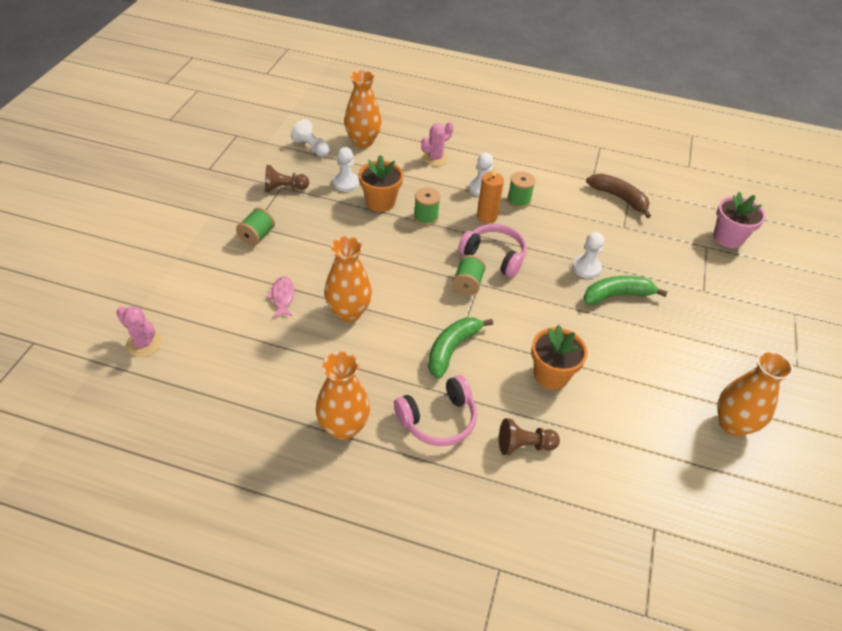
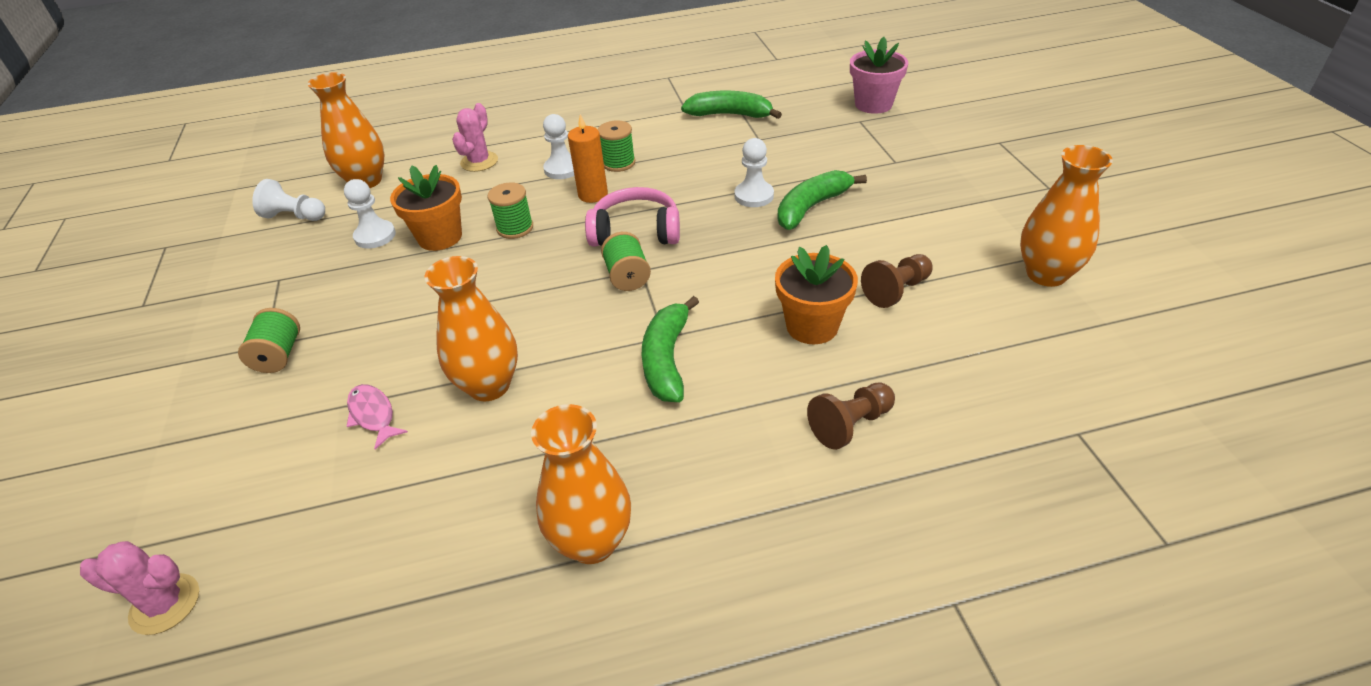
camera: 25 degrees left, 5 degrees down
(284, 188) = (284, 279): brown pawn -> brown pawn (896, 290)
(438, 419) = (717, 455): pink headphones -> none
(619, 198) = (730, 115): brown banana -> green banana

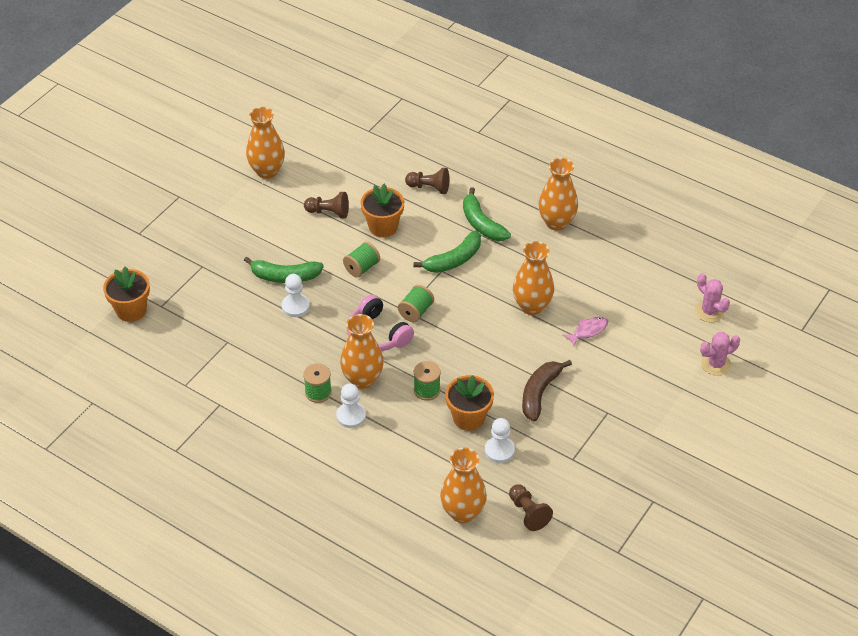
camera: 135 degrees left, 5 degrees up
(279, 355) = (605, 399): green spool -> green spool (362, 268)
(295, 216) = (528, 513): white pawn -> brown pawn
(373, 415) = (588, 331): pink fish -> pink fish turned 135 degrees counterclockwise
(377, 306) = (539, 393): none -> brown banana
(479, 162) = (384, 469): pink cactus -> pink cactus (716, 364)
(593, 194) = (362, 379): orange candle -> orange vase
(730, 115) = (206, 376): green banana -> green banana (481, 224)
(873, 104) = (131, 310): pink flower pot -> orange flower pot

